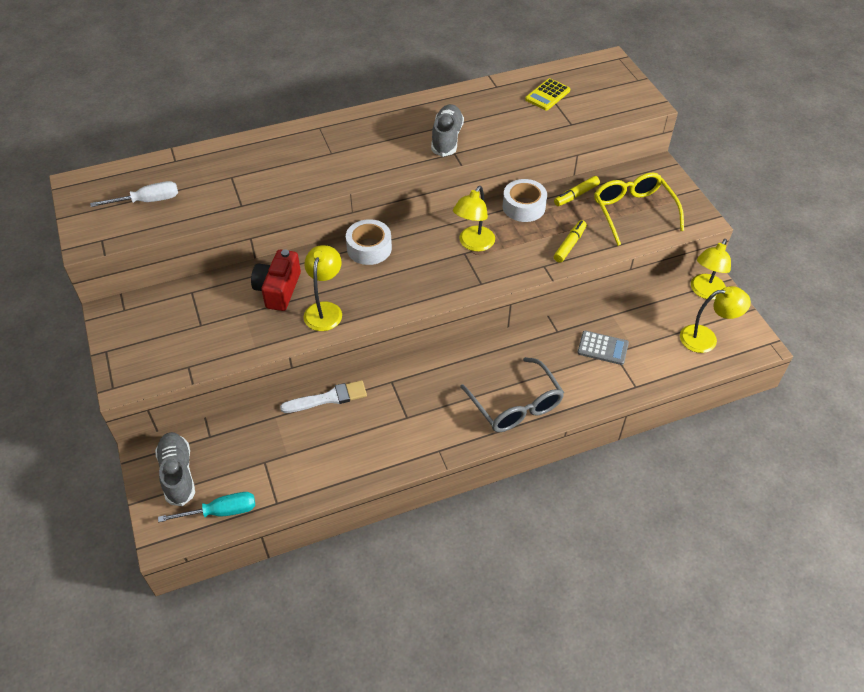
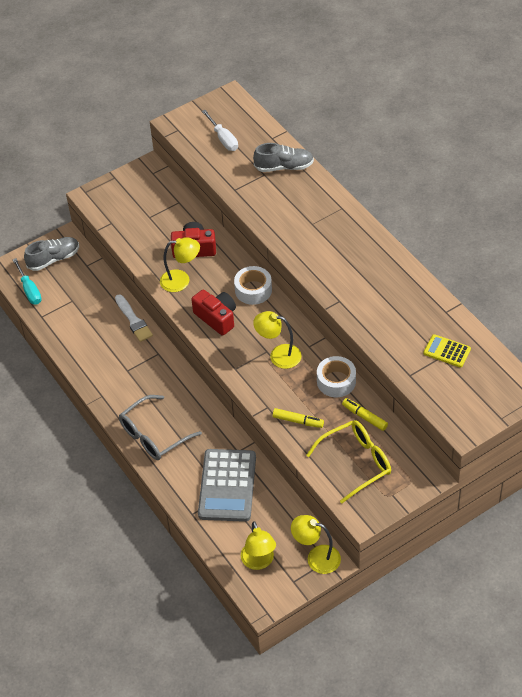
camera: 80 degrees right, 0 degrees up
(398, 287) = (216, 318): none -> red camera
(447, 138) = (356, 292): grey shoe -> grey shoe (284, 167)
(602, 348) = (227, 486): grey calculator -> grey calculator, size x1.98

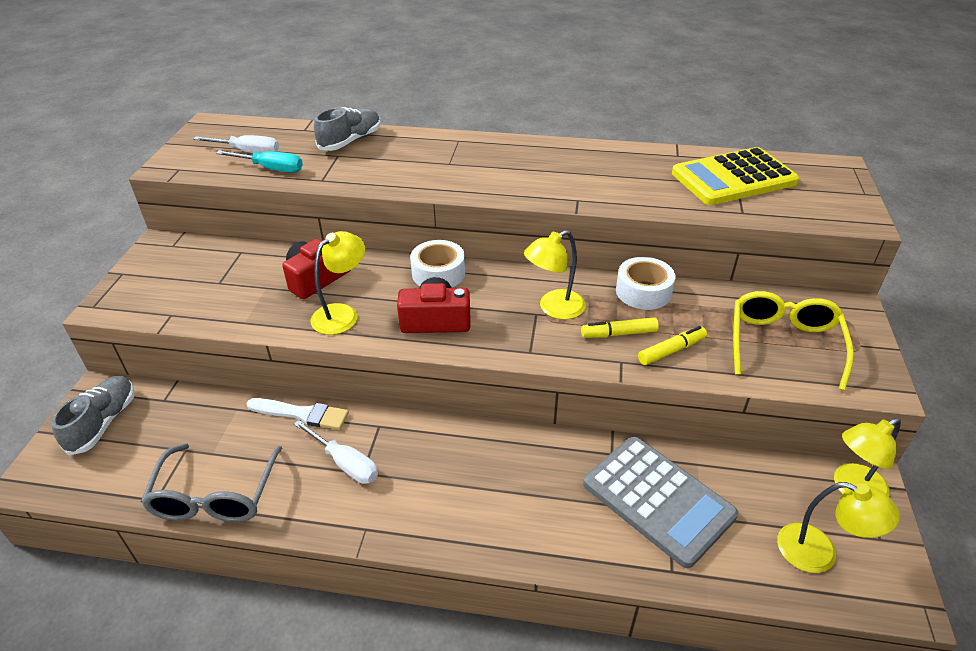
camera: 50 degrees left, 10 degrees down
(29, 290) = (100, 481): turquoise screwdriver -> turquoise screwdriver (271, 168)
(125, 360) = (345, 463): none -> white screwdriver
(153, 435) = (496, 519): grey glasses -> grey glasses (215, 496)
(364, 417) = (718, 301): yellow marker -> yellow marker (618, 333)
(447, 351) = (733, 178): yellow calculator -> yellow calculator, size x1.98

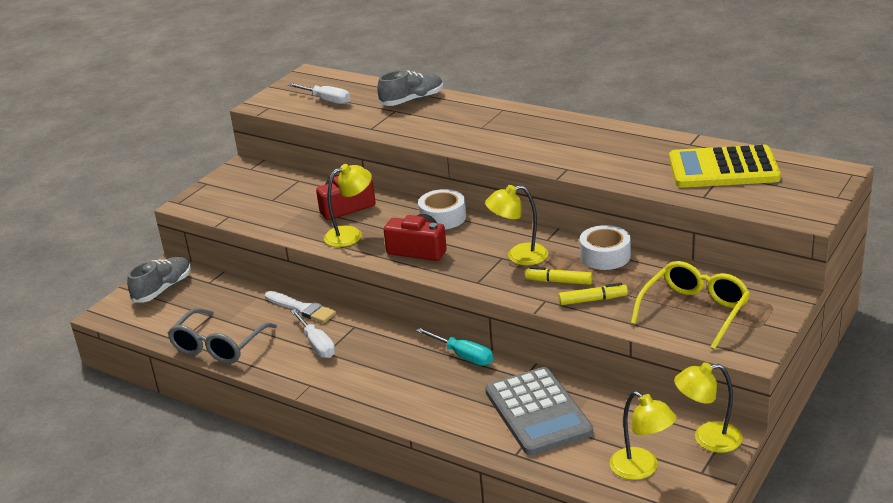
camera: 25 degrees right, 10 degrees down
(271, 168) = (337, 115): turquoise screwdriver -> turquoise screwdriver (463, 356)

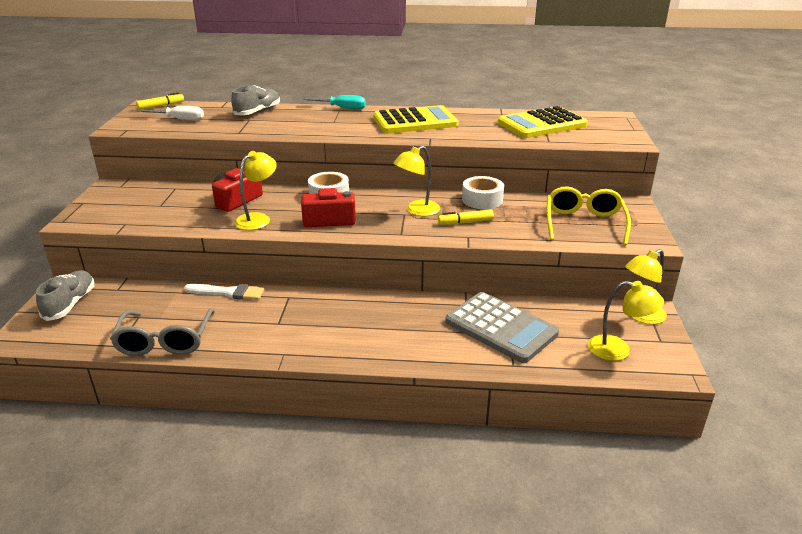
camera: 30 degrees left, 0 degrees up
(317, 344) = (264, 318): white screwdriver -> none
(463, 356) = (402, 299): turquoise screwdriver -> turquoise screwdriver (342, 108)
(572, 141) = (415, 121): none -> yellow calculator
(593, 300) = (504, 229): yellow marker -> yellow marker (161, 106)

